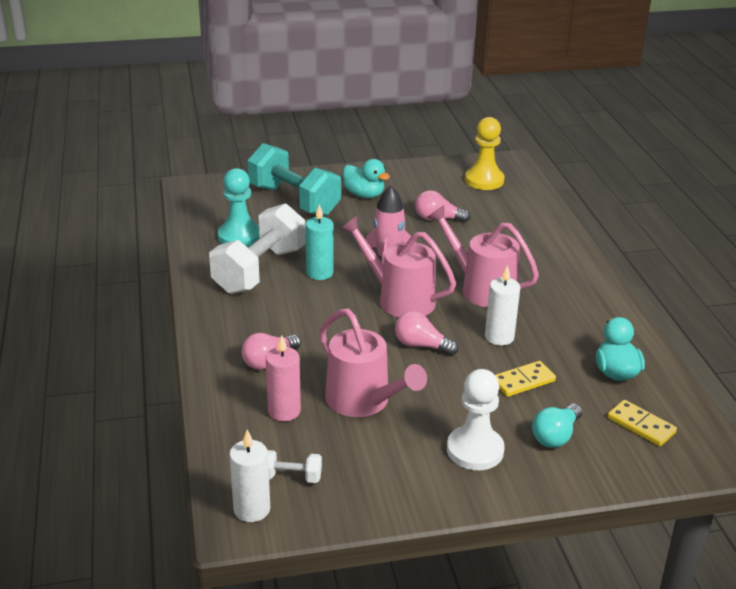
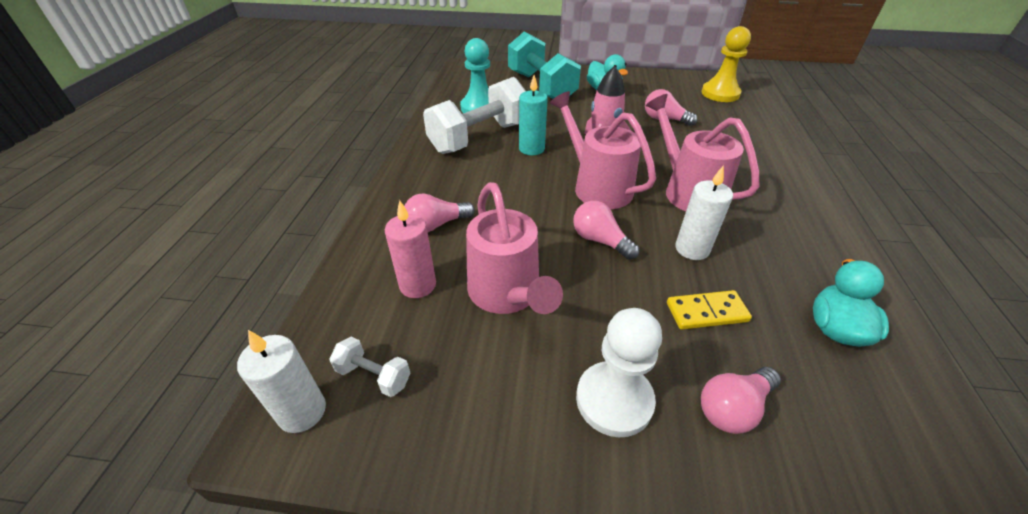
camera: 20 degrees right, 10 degrees up
(555, 436) = (733, 408): turquoise light bulb -> pink light bulb
(641, 425) = (867, 424): yellow domino -> none

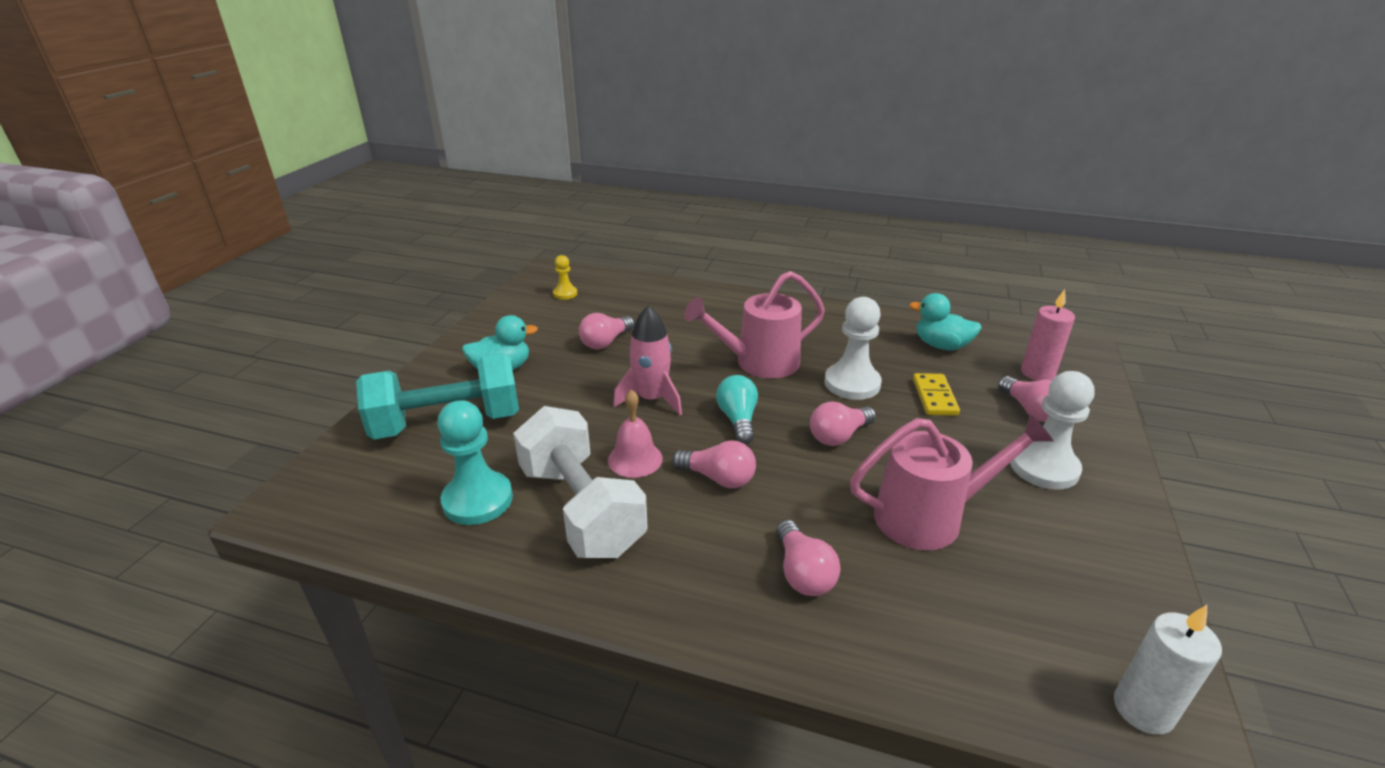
camera: 80 degrees left, 10 degrees down
(374, 376) = (1072, 639): white dumbbell -> none
(418, 285) = (924, 596): pink candle -> pink candle (1037, 373)
(523, 183) = (718, 478): none -> pink light bulb
(531, 149) = (635, 459): turquoise candle -> pink bell
(596, 186) = (738, 420): pink watering can -> turquoise light bulb
(692, 249) = (852, 383): white candle -> white pawn
(720, 93) = (565, 294): yellow pawn -> yellow pawn, size x0.53

